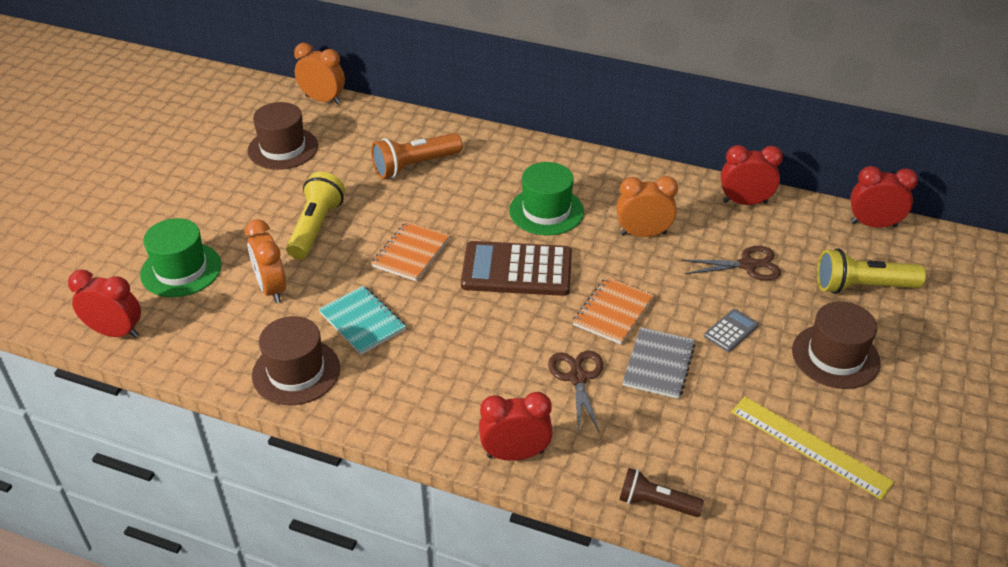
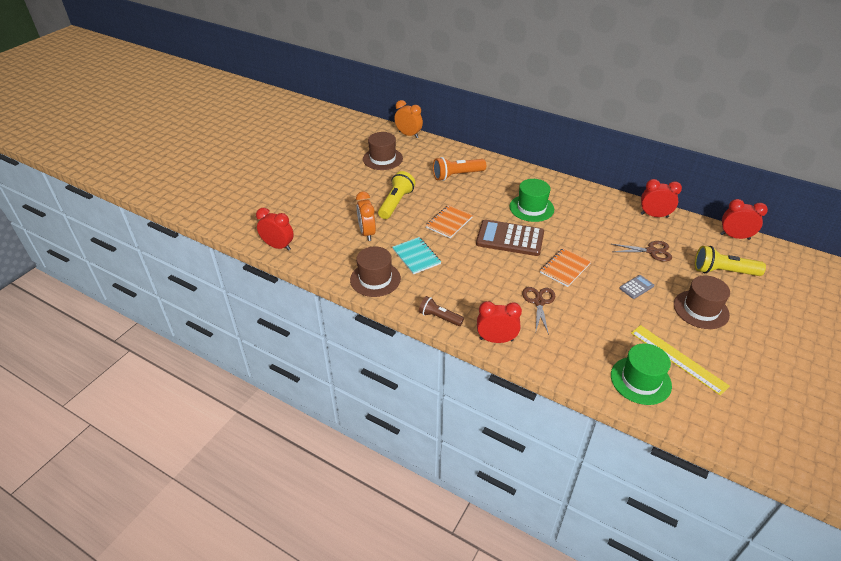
camera: 10 degrees right, 0 degrees up
(181, 270) = (318, 217): green hat -> green hat (640, 380)
(643, 234) = (589, 227): orange clock -> none
(655, 503) = (577, 378): brown flashlight -> brown flashlight (439, 317)
(658, 364) = (589, 301): grey notebook -> none

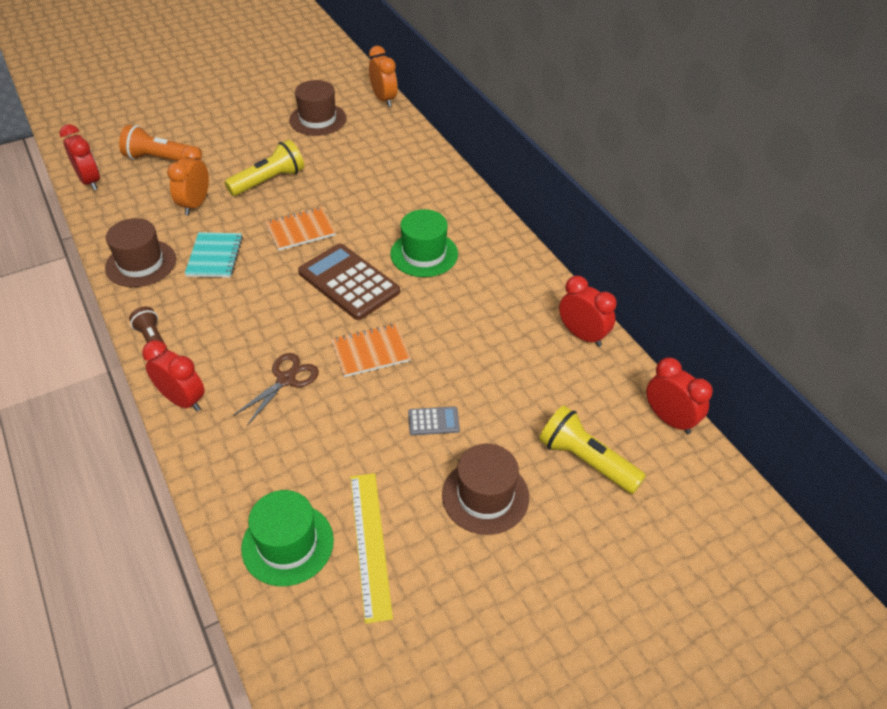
camera: 30 degrees right, 5 degrees up
(457, 175) = (381, 174): orange flashlight -> orange flashlight (161, 159)
(651, 251) = (515, 383): brown scissors -> none

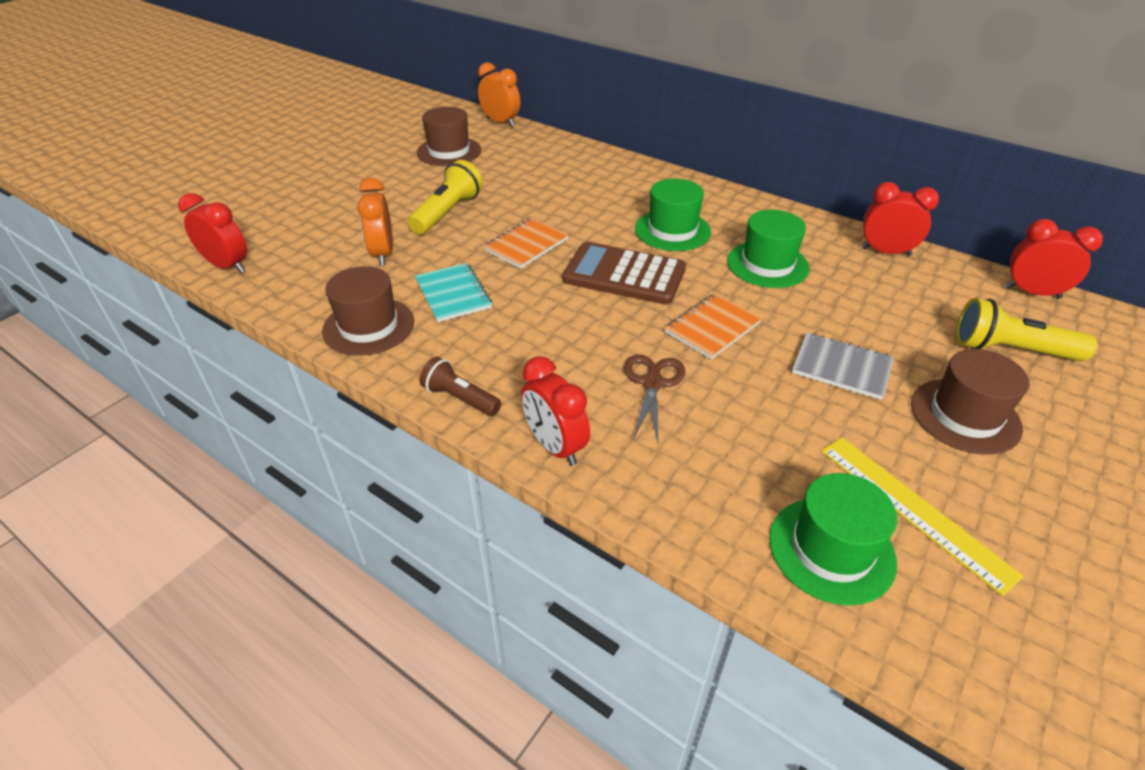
camera: 25 degrees left, 5 degrees down
(161, 159) = (302, 224): orange flashlight -> none
(182, 400) = (555, 446): red clock -> red clock turned 135 degrees counterclockwise
(433, 421) = (841, 367): grey calculator -> grey notebook
(469, 312) = (767, 264): none -> green hat

